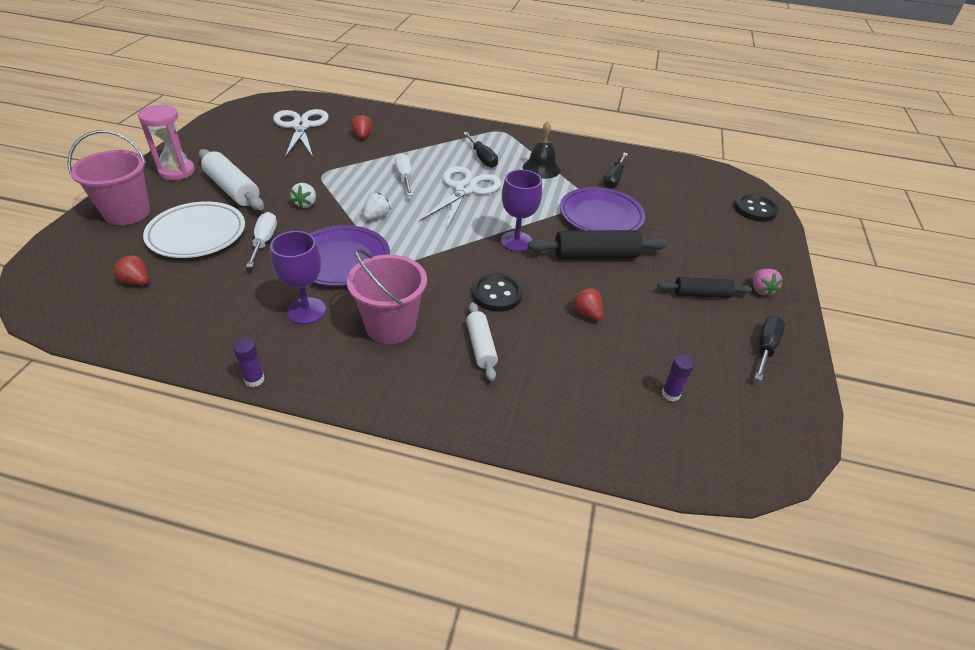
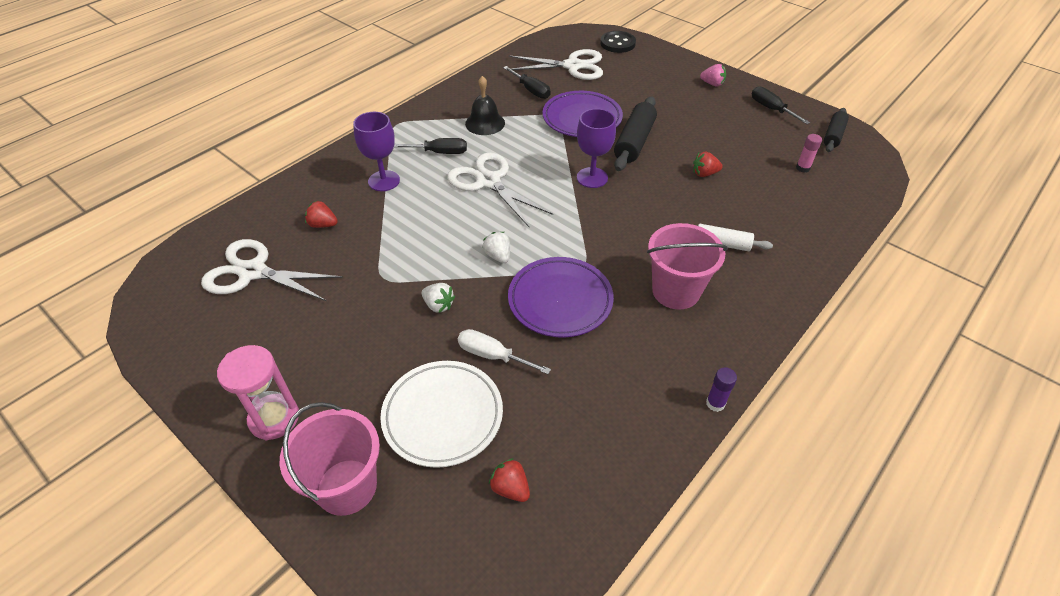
camera: 60 degrees left, 5 degrees up
(137, 281) = (510, 488): red strawberry -> red strawberry turned 75 degrees clockwise
(232, 189) = (361, 366): white rolling pin -> none
(306, 311) = (629, 345): purple goblet -> purple goblet (384, 181)
(404, 178) = (438, 216): white screwdriver -> none
(496, 294) = (659, 213): black button -> none
(670, 394) = (803, 168): purple glue stick -> pink glue stick
(680, 192) = (573, 66): none -> white scissors
(701, 294) = (705, 111): black rolling pin -> black rolling pin (833, 135)

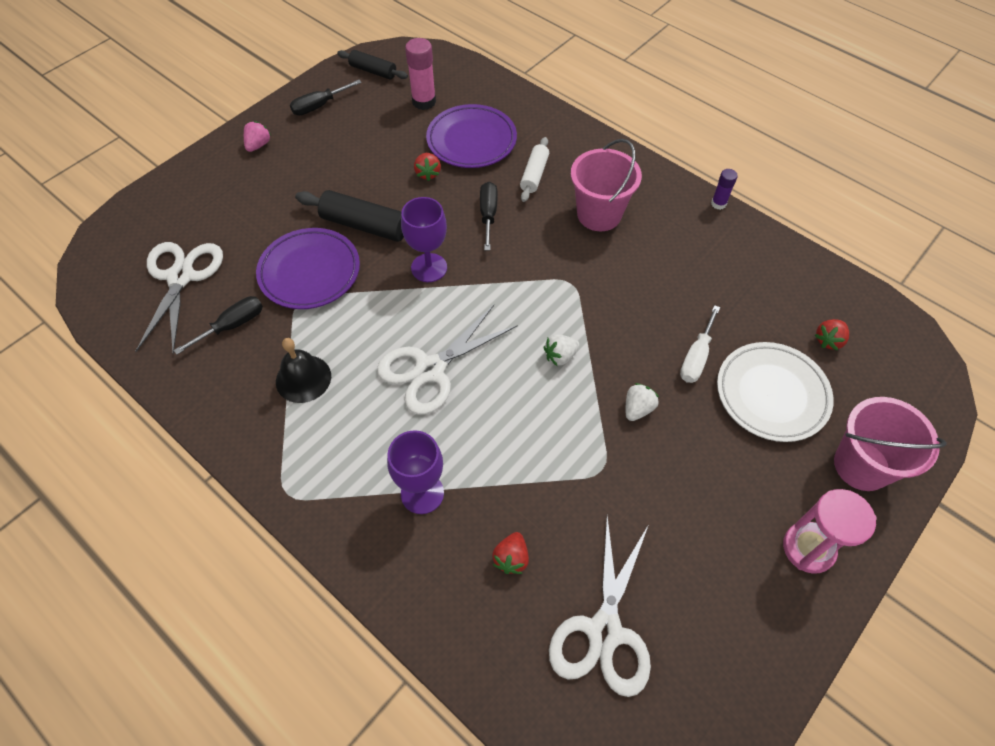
camera: 90 degrees left, 10 degrees up
(440, 152) = (365, 429): black screwdriver -> black screwdriver (488, 215)
(560, 300) = (619, 302): purple plate -> purple plate (471, 140)
(617, 43) = (135, 225): black button -> none
(803, 168) = (424, 102): pink glue stick -> pink glue stick, size x1.74

